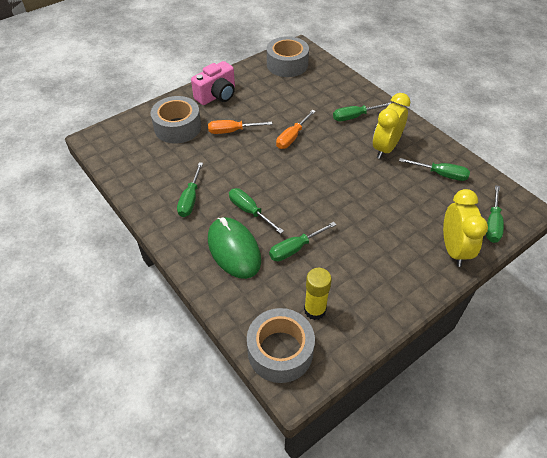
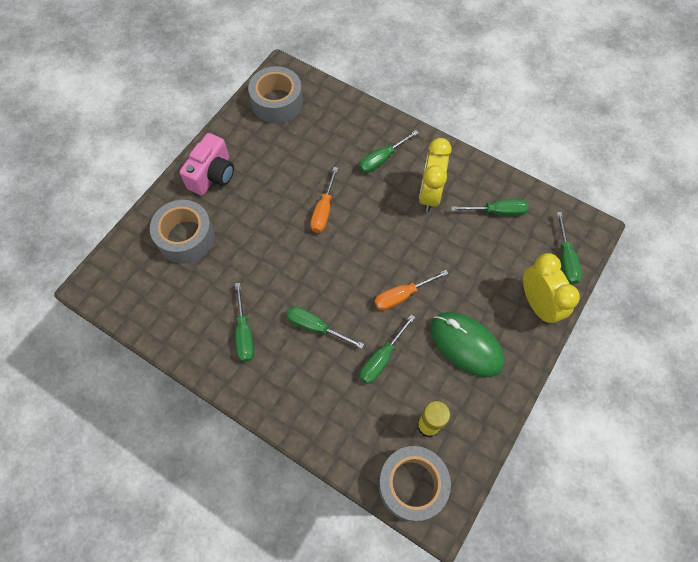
camera: 20 degrees left, 15 degrees up
(232, 131) = (252, 223): orange screwdriver -> orange screwdriver (402, 296)
(234, 249) = (319, 382): green mouse -> green mouse (466, 345)

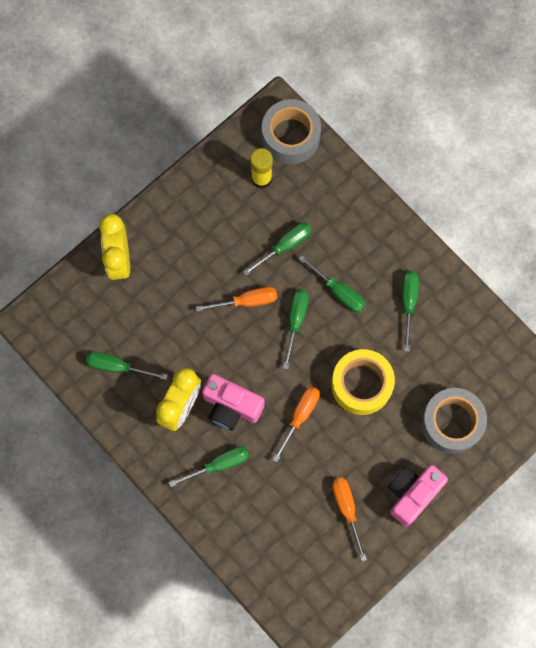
camera: 165 degrees left, 10 degrees up
(266, 152) = (346, 509): none -> orange screwdriver
(274, 249) = (361, 384): none -> yellow tape
(277, 102) = (319, 579): grey tape -> none
(386, 204) = (231, 406): none -> pink camera
(466, 345) = (202, 238): green mouse -> none
(565, 259) = (71, 296): green screwdriver -> green screwdriver (296, 321)

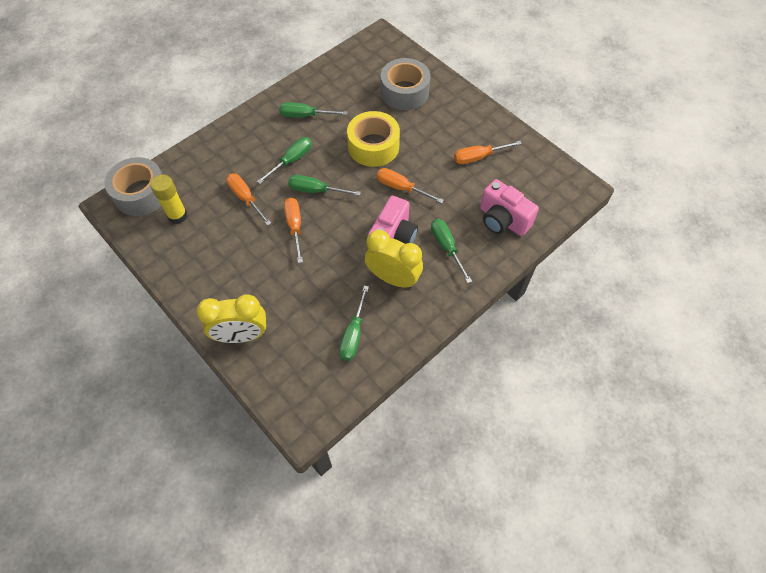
camera: 90 degrees left, 15 degrees down
(285, 246) = (245, 198): green screwdriver -> orange screwdriver
(412, 494) = (462, 116): pink camera -> pink camera (502, 220)

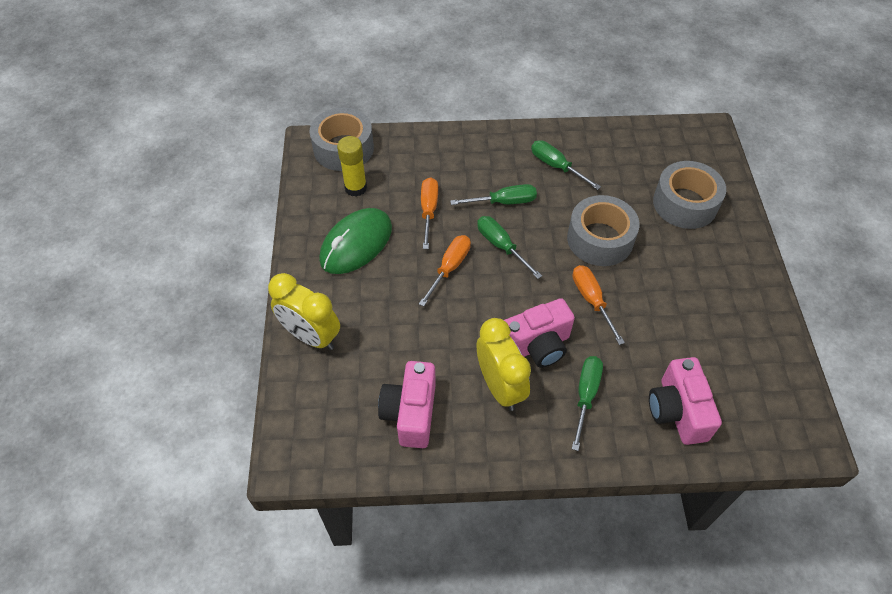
camera: 40 degrees right, 5 degrees down
(215, 253) = (356, 244): none -> green mouse
(353, 334) = (410, 413): green screwdriver -> pink camera
(373, 146) = (600, 239): yellow tape -> grey tape
(478, 157) = (710, 324): orange screwdriver -> none

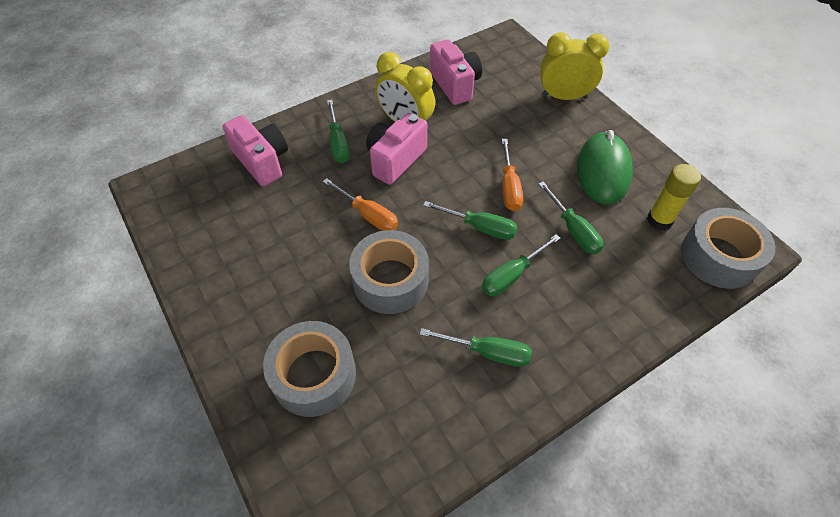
camera: 150 degrees right, 0 degrees up
(428, 210) = (573, 230): orange screwdriver -> green screwdriver

